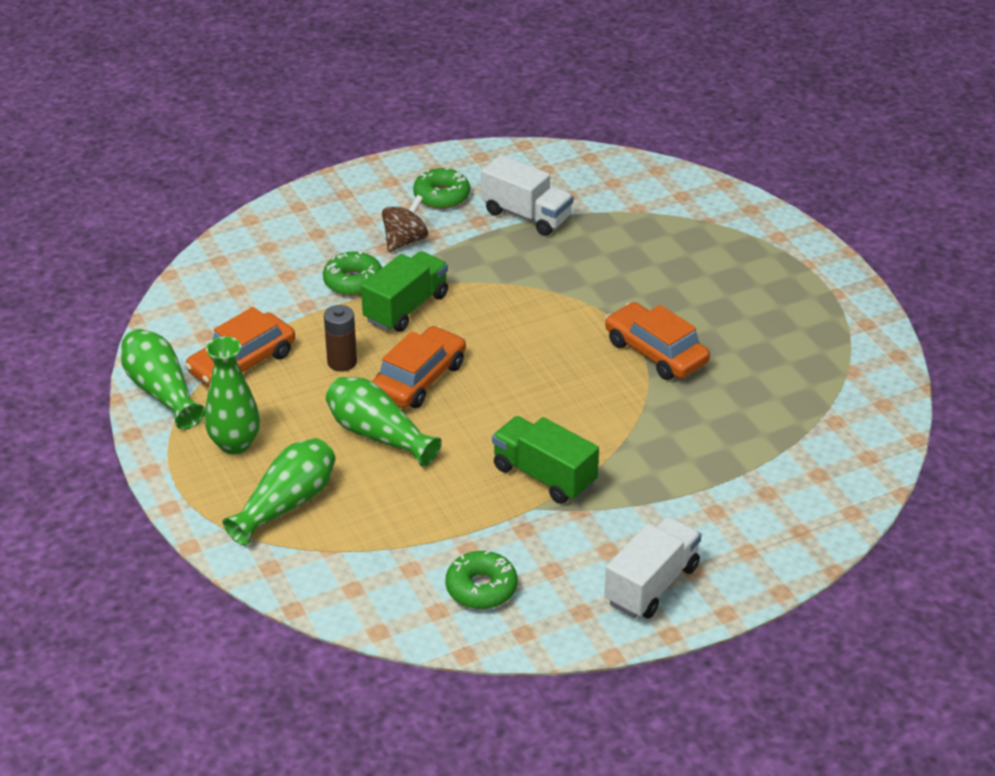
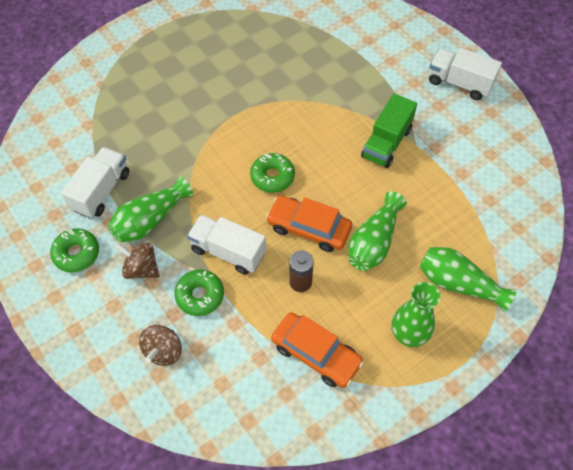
camera: 100 degrees left, 20 degrees up
(161, 391) = (364, 406): green vase -> green vase (150, 220)
(293, 251) = (163, 351): none -> brown spinning top
(406, 308) = (228, 252): green truck -> white truck
(481, 588) = (492, 161): green donut -> green donut (272, 177)
(656, 352) = (252, 99): orange car -> none

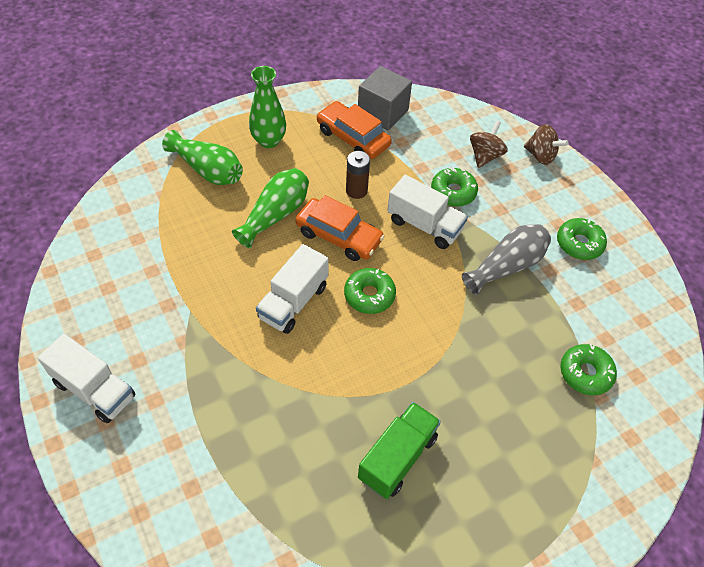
camera: 175 degrees left, 5 degrees down
(95, 139) = (585, 373): none -> green donut
(101, 191) = (566, 305): white truck -> white truck (293, 302)
(141, 269) = (511, 221): brown spinning top -> brown spinning top (541, 156)
(150, 220) = (507, 266): green vase -> grey vase
(287, 401) = (383, 112): none -> grey cube
(386, 143) = (225, 317): green truck -> green truck (397, 458)

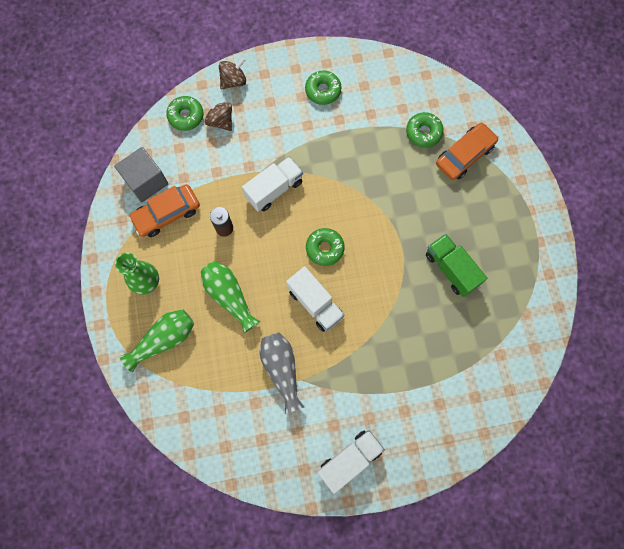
camera: 70 degrees left, 20 degrees up
(339, 236) = (265, 254): orange car -> orange car (464, 155)
(453, 192) = (249, 157): green donut -> green donut (186, 116)
(507, 266) = (327, 146): grey vase -> grey vase (281, 370)

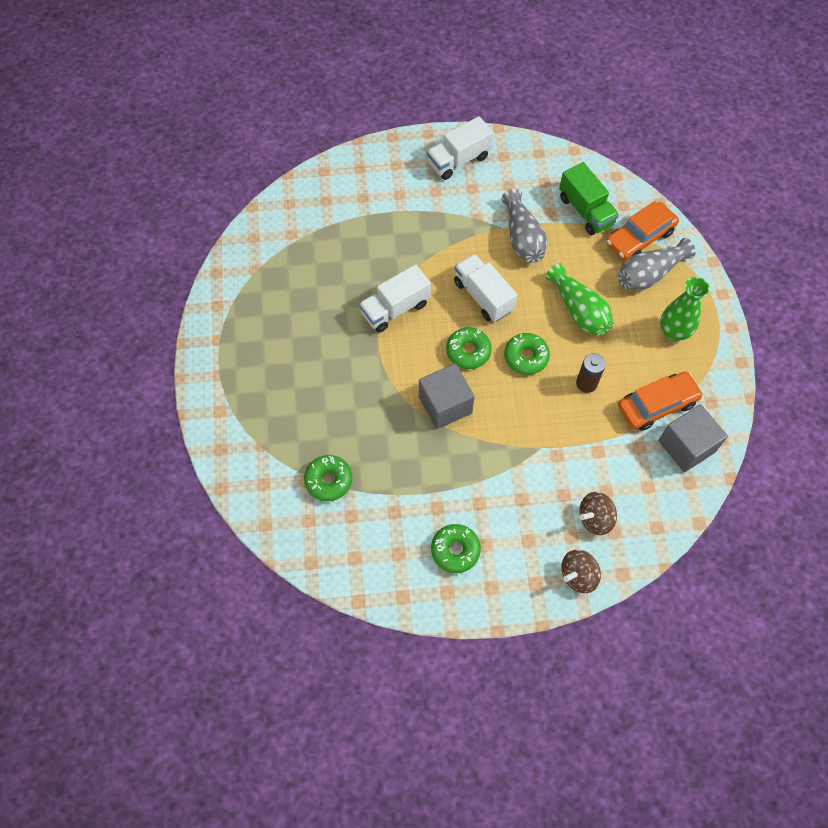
camera: 175 degrees left, 10 degrees down
(164, 339) = (649, 274): green vase -> grey vase
(186, 116) = (641, 529): green donut -> green donut (526, 357)
(220, 121) = (595, 518): brown spinning top -> brown spinning top turned 105 degrees clockwise
(274, 189) = (525, 423): white truck -> white truck (395, 308)
(340, 199) = (445, 405): none -> grey cube
(451, 269) = (325, 319): green truck -> green truck (585, 211)
(464, 155) = (282, 446): orange car -> orange car (639, 237)

